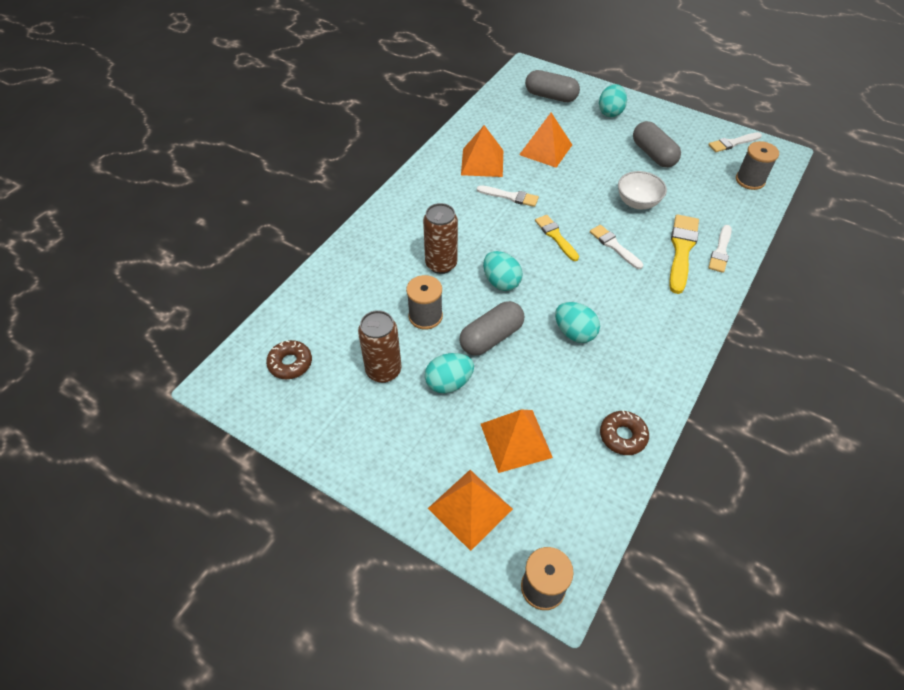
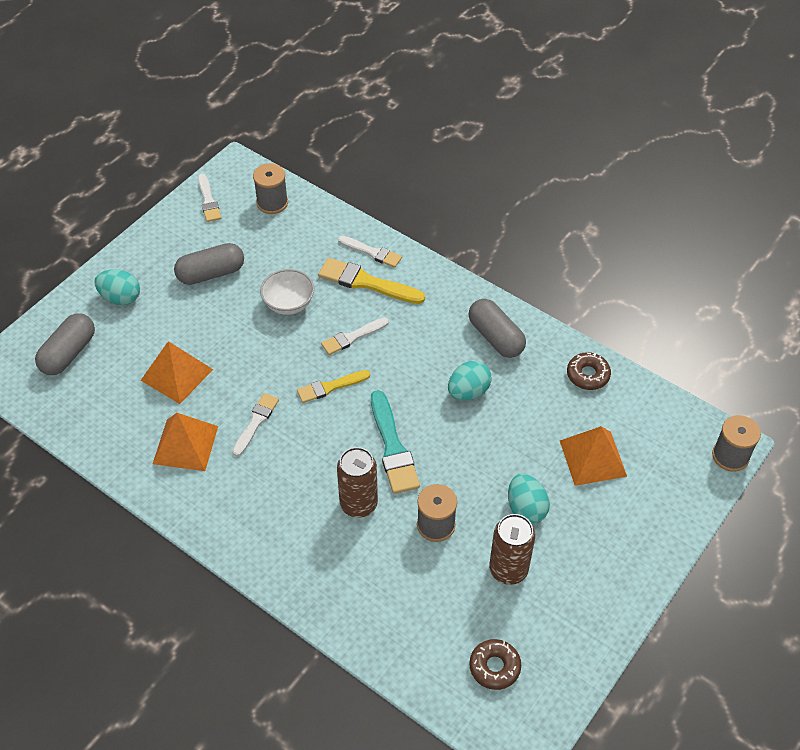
camera: 85 degrees left, 0 degrees up
(470, 508) = (663, 502): orange pyramid -> none
(491, 337) = (469, 465): grey capsule -> grey capsule (495, 337)
(501, 282) = (393, 447): turquoise egg -> turquoise brush

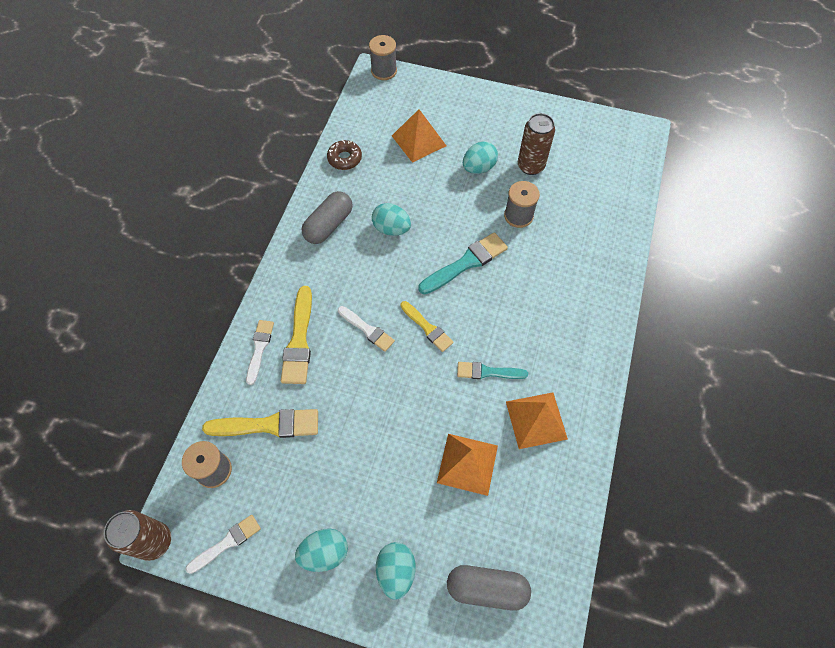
camera: 110 degrees left, 10 degrees up
(164, 257) = (324, 553): none -> turquoise egg
(211, 273) = (332, 490): grey capsule -> none
(256, 422) = (488, 372): white brush -> turquoise brush
(289, 304) = (347, 398): white bowl -> none
(293, 244) = (268, 425): none -> yellow brush
(358, 504) = (526, 269): brown can -> brown can (154, 541)
(494, 667) = (602, 156): brown donut -> none

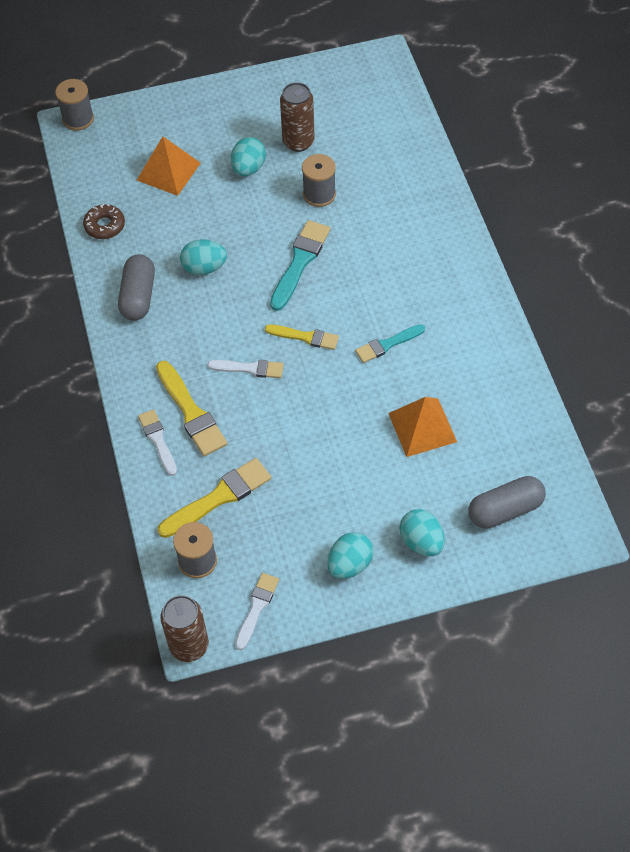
camera: 30 degrees left, 5 degrees down
(536, 420) = (457, 360): orange pyramid -> none

